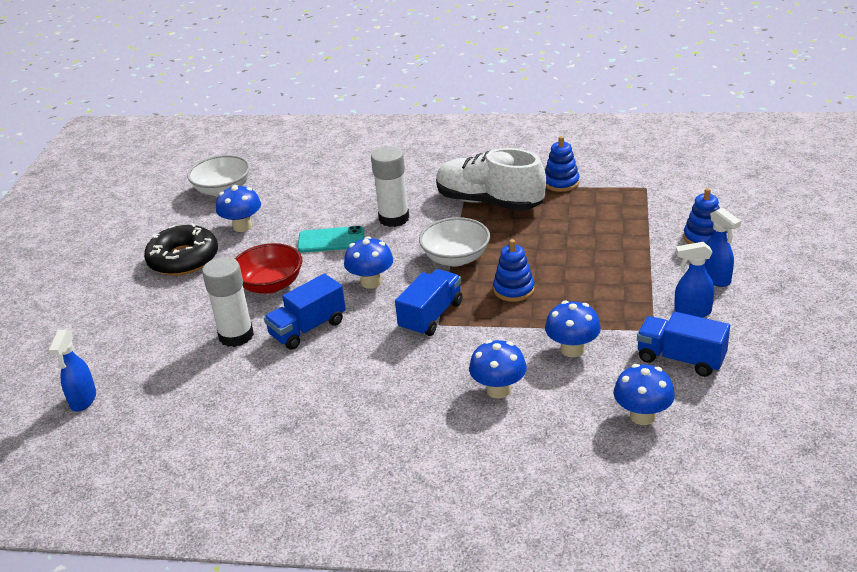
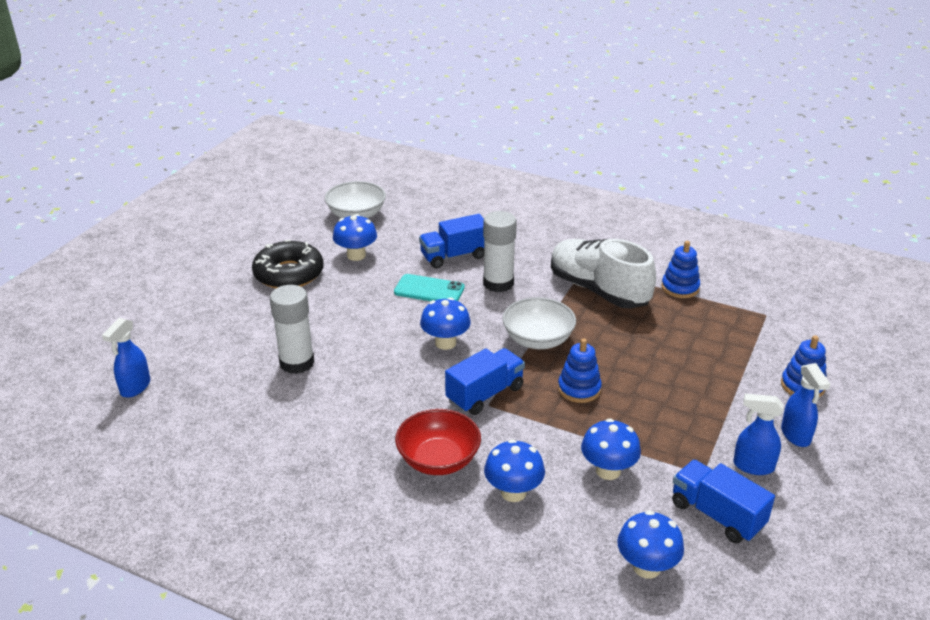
camera: 15 degrees right, 0 degrees up
(270, 285) = (352, 320): red bowl -> red bowl (438, 460)
(308, 329) = (364, 374): blue truck -> blue truck (454, 256)

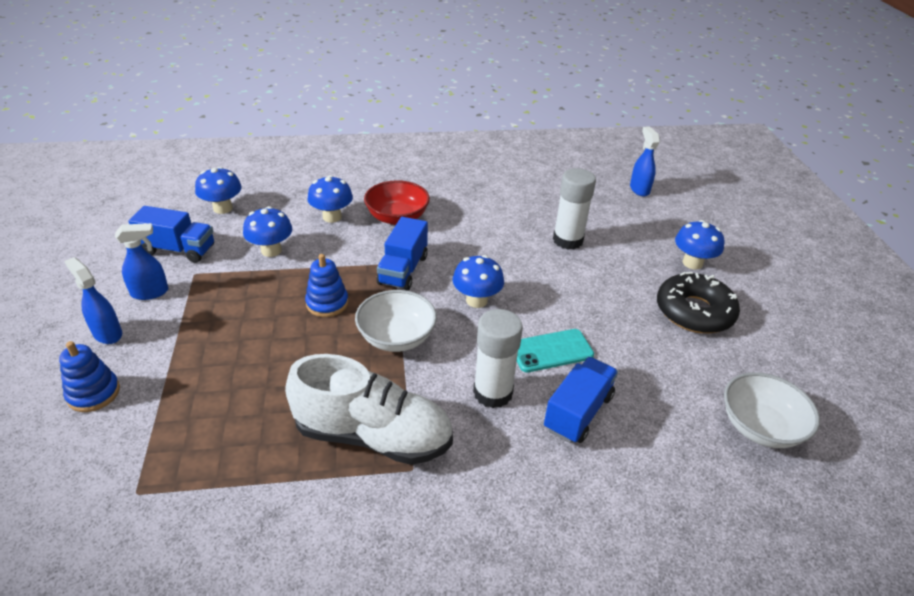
camera: 145 degrees right, 5 degrees up
(356, 255) = (672, 363): blue mushroom -> blue mushroom (692, 263)
(680, 288) = (268, 492): blue stacking toy -> none

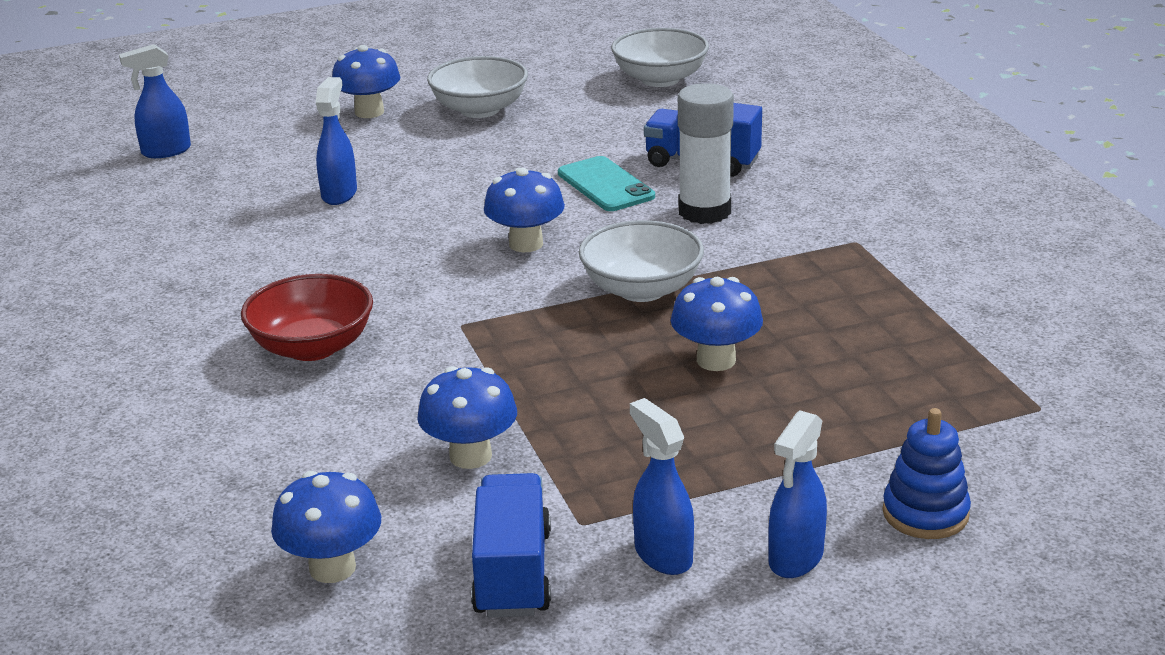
camera: 100 degrees left, 10 degrees down
(327, 303) = (595, 361): blue stacking toy -> none
(332, 217) = (330, 417): blue mushroom -> blue mushroom (716, 360)
(373, 436) = (828, 272): white shoe -> none
(403, 270) = (475, 313): blue truck -> none
(568, 240) = (339, 194): white glue stick -> blue spray bottle
(694, 312) = (479, 109): black donut -> white bowl

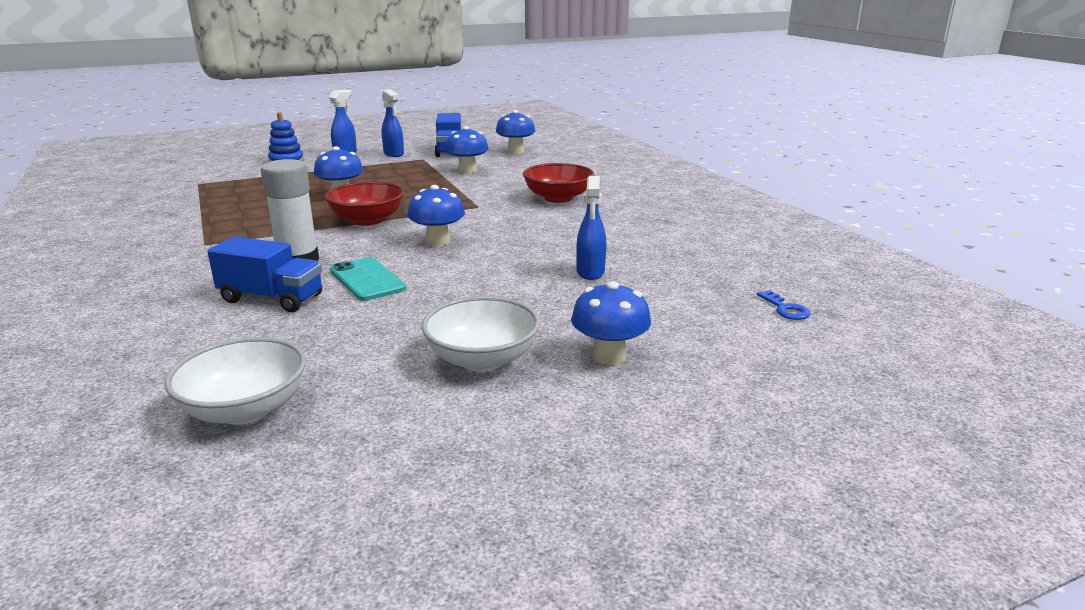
camera: 175 degrees right, 5 degrees down
(165, 151) = (785, 309): blue spray bottle -> blue key
(641, 289) = (367, 220): white bowl -> red bowl

